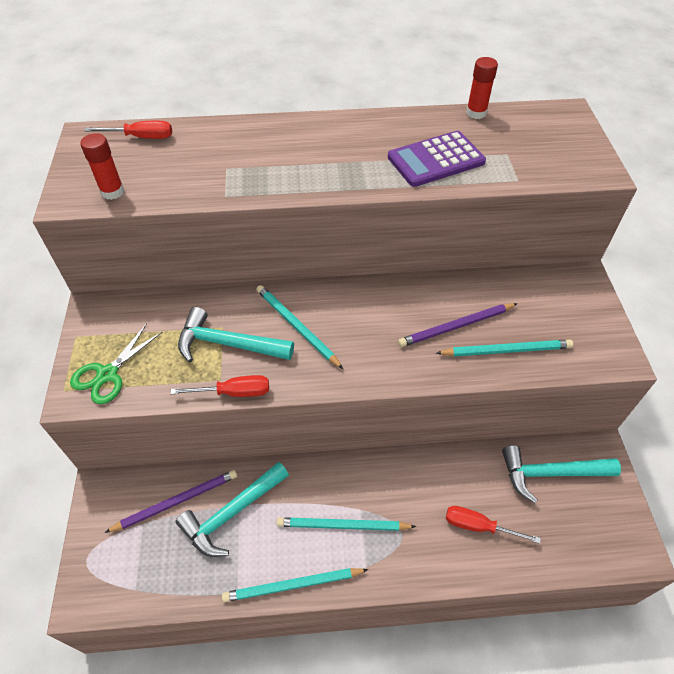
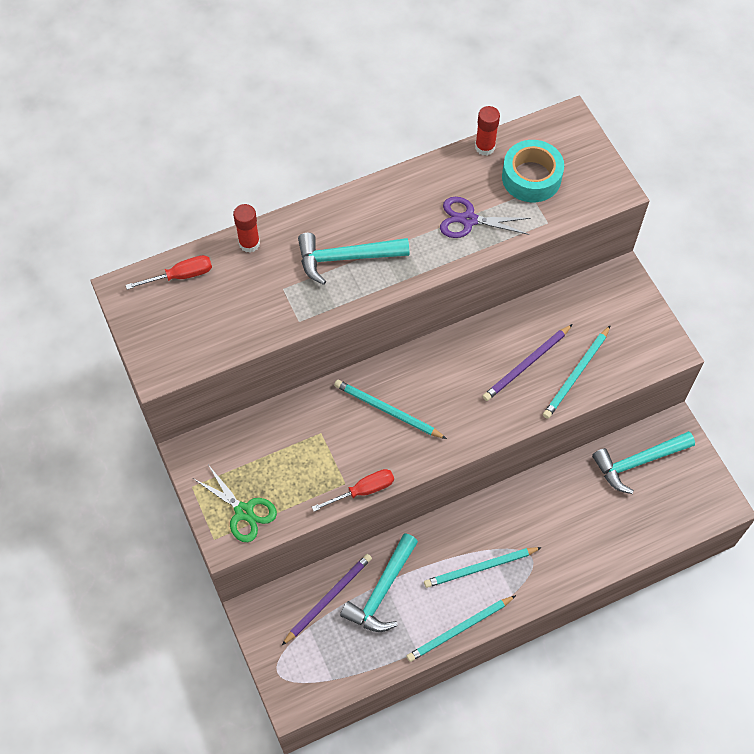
camera: 20 degrees left, 10 degrees up
(107, 374) = (244, 512): green scissors -> green scissors turned 60 degrees counterclockwise
(112, 192) = (194, 349): red glue stick -> red glue stick (249, 243)
(228, 344) = (335, 448): turquoise hammer -> turquoise hammer (346, 258)
(436, 160) = (468, 220): purple calculator -> purple scissors
(478, 526) = (592, 529): red screwdriver -> none
(506, 350) = (576, 374): turquoise pencil -> turquoise pencil turned 150 degrees clockwise
(514, 143) = (531, 177): none -> turquoise tape

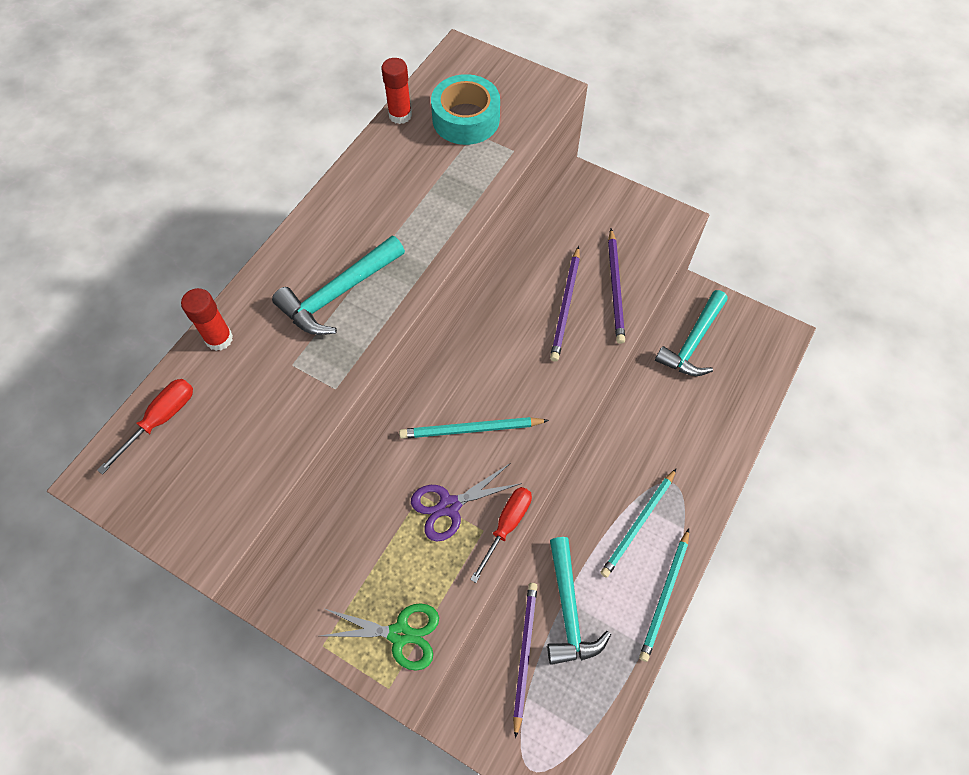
camera: 35 degrees left, 0 degrees up
(468, 220) = (436, 188): purple scissors -> purple scissors (449, 506)
(576, 374) = (615, 288): turquoise pencil -> purple pencil

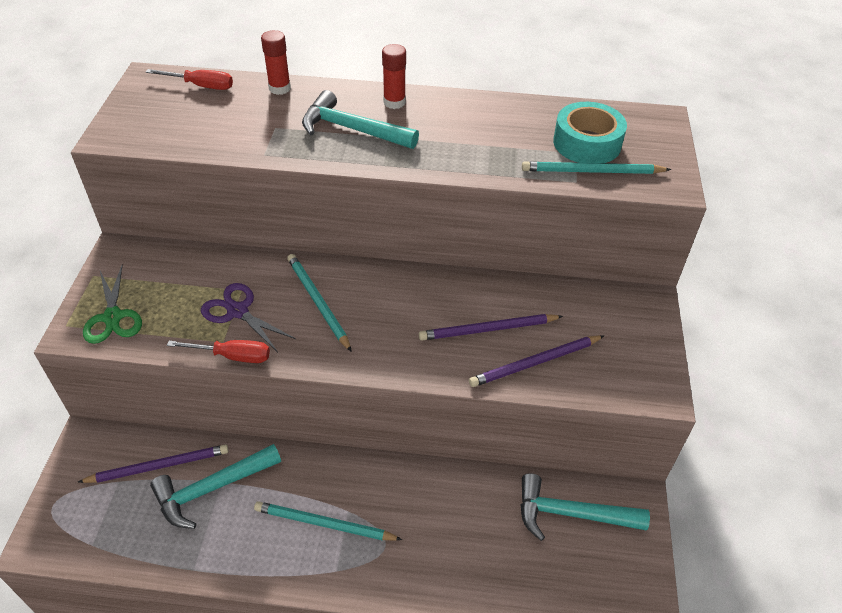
camera: 65 degrees right, 15 degrees down
(400, 115) = (557, 106): red glue stick -> red glue stick (394, 102)
(664, 596) = (253, 573): turquoise pencil -> turquoise pencil (591, 171)

